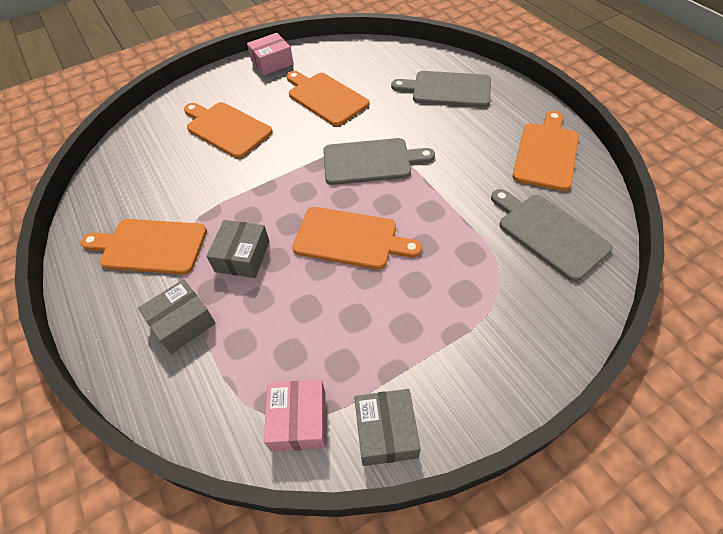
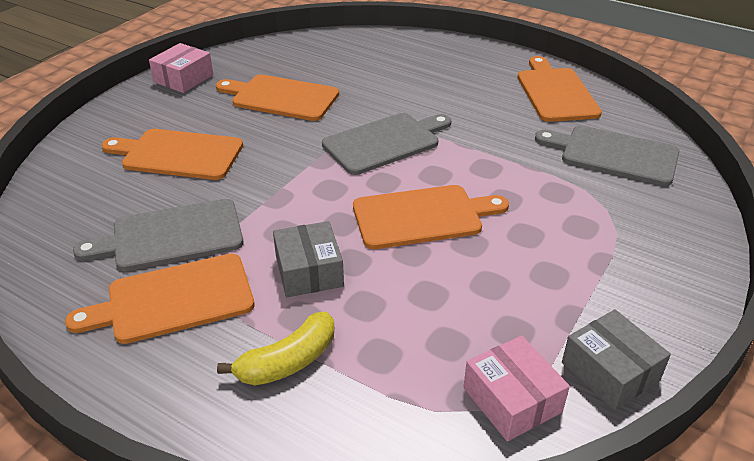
camera: 30 degrees left, 15 degrees down
(182, 322) = (288, 361): grey box -> yellow banana
(447, 89) = (413, 62): grey cutting board -> grey cutting board (171, 236)

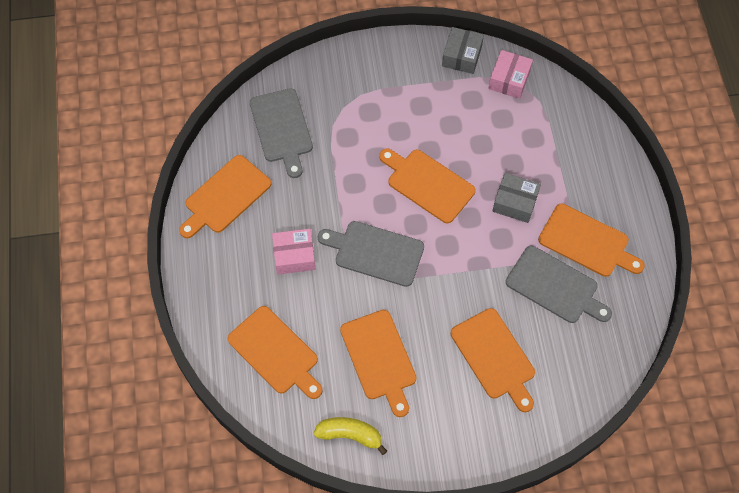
camera: 130 degrees left, 25 degrees up
(183, 78) = (415, 451): pink box -> pink box (294, 256)
(288, 361) = (569, 167): yellow banana -> yellow banana (350, 435)
(309, 271) = (515, 202): grey box -> grey box turned 75 degrees clockwise
(363, 58) = (275, 352): none -> orange cutting board

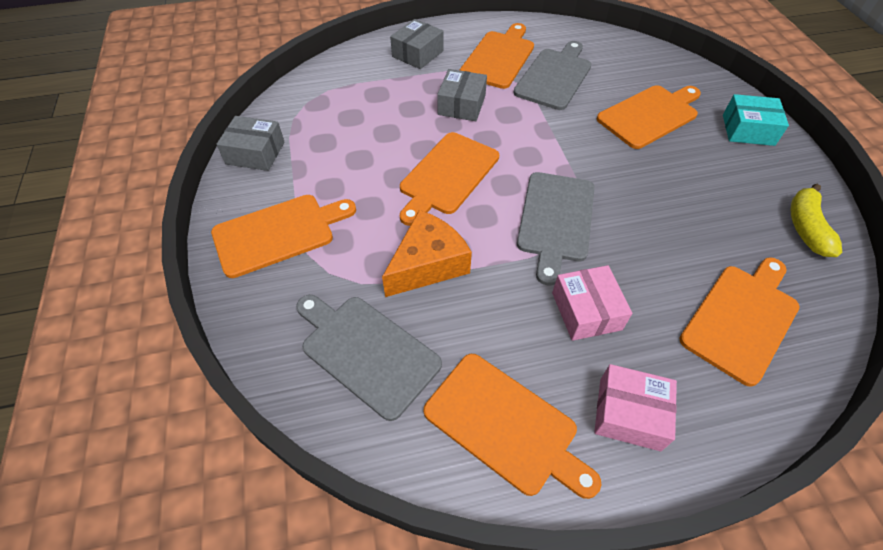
camera: 95 degrees left, 10 degrees down
(282, 128) = (367, 351): grey cutting board -> grey cutting board turned 120 degrees counterclockwise
(343, 165) = (428, 264): none -> orange cheese
(379, 358) = (696, 207): orange cutting board -> orange cutting board (278, 233)
(470, 438) = (748, 130): none -> turquoise box
(509, 80) = (296, 112): pink box -> pink box (629, 414)
(593, 172) = (417, 54): none -> grey box

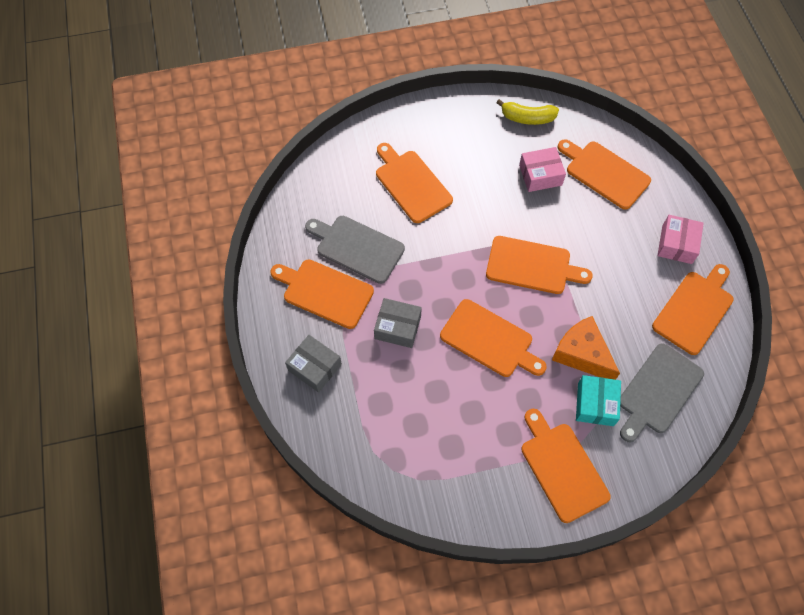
camera: 90 degrees left, 10 degrees up
(255, 153) = (468, 506): grey box -> none
(555, 220) = (532, 266): grey cutting board -> orange cutting board
(586, 311) = (609, 257): pink box -> pink box (540, 175)
(748, 130) = (428, 123): turquoise box -> turquoise box (595, 404)

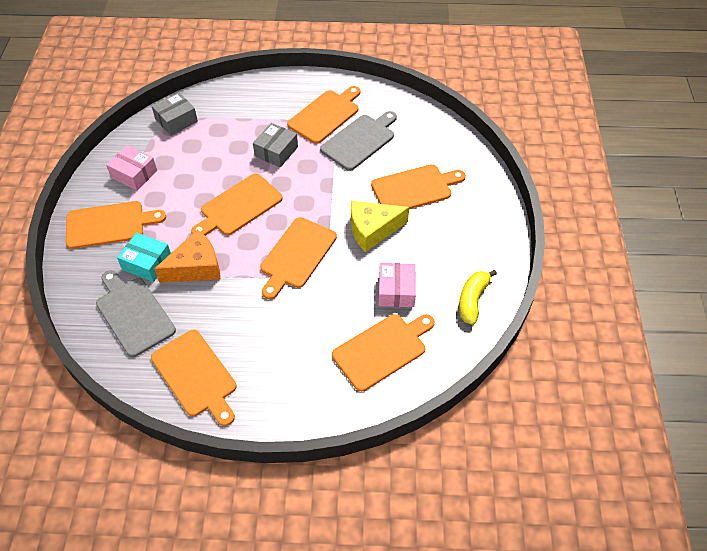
camera: 105 degrees right, 10 degrees down
(314, 367) = (264, 100): grey box -> grey box (176, 120)
(477, 209) = (372, 230): none -> yellow cheese
(677, 244) = (273, 388): pink box -> pink box (134, 174)

